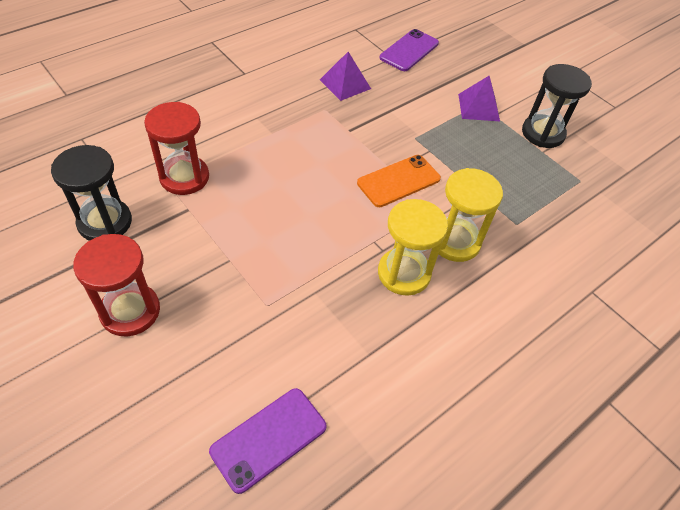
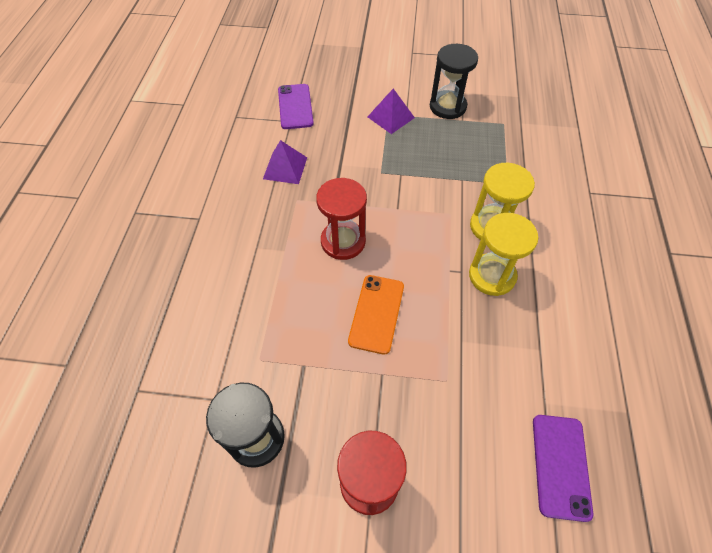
camera: 40 degrees left, 5 degrees up
(184, 177) = (267, 343): red hourglass -> red hourglass (343, 241)
(398, 181) = (410, 213): orange phone -> orange phone (376, 313)

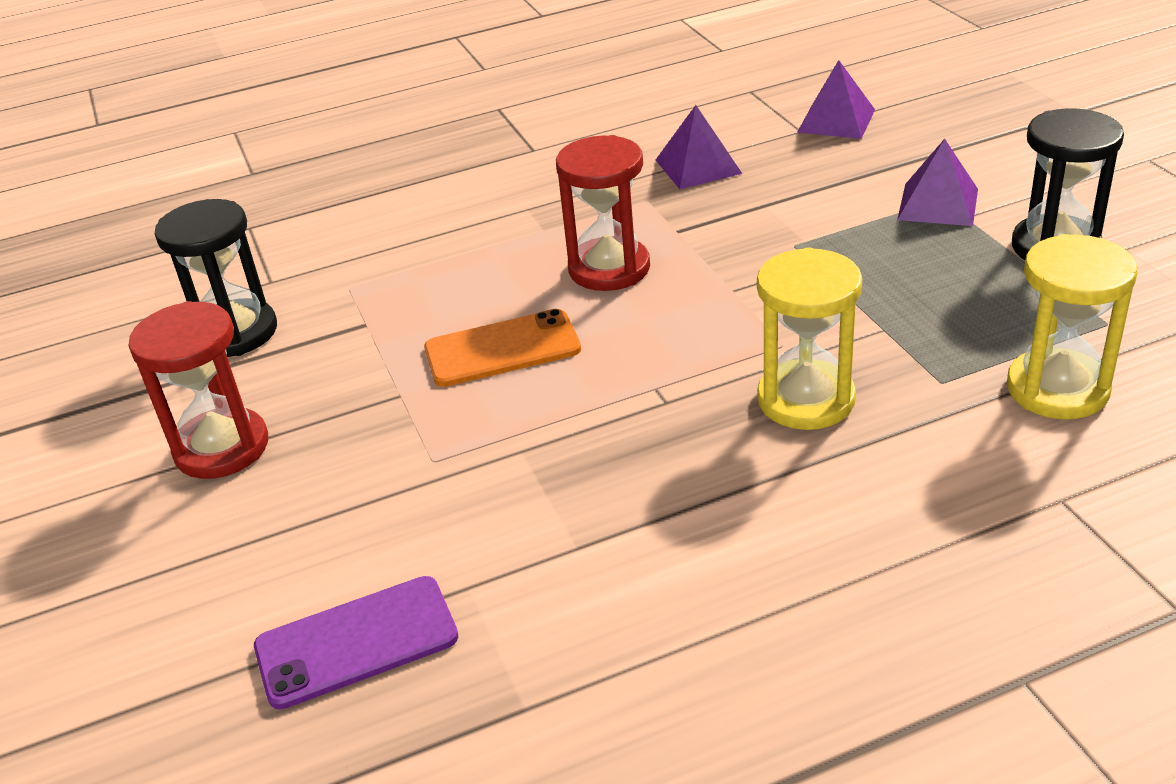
camera: 65 degrees right, 20 degrees down
(295, 107) = (836, 121): purple phone -> purple pyramid
(492, 276) = (689, 438): yellow hourglass -> yellow hourglass (1057, 389)

